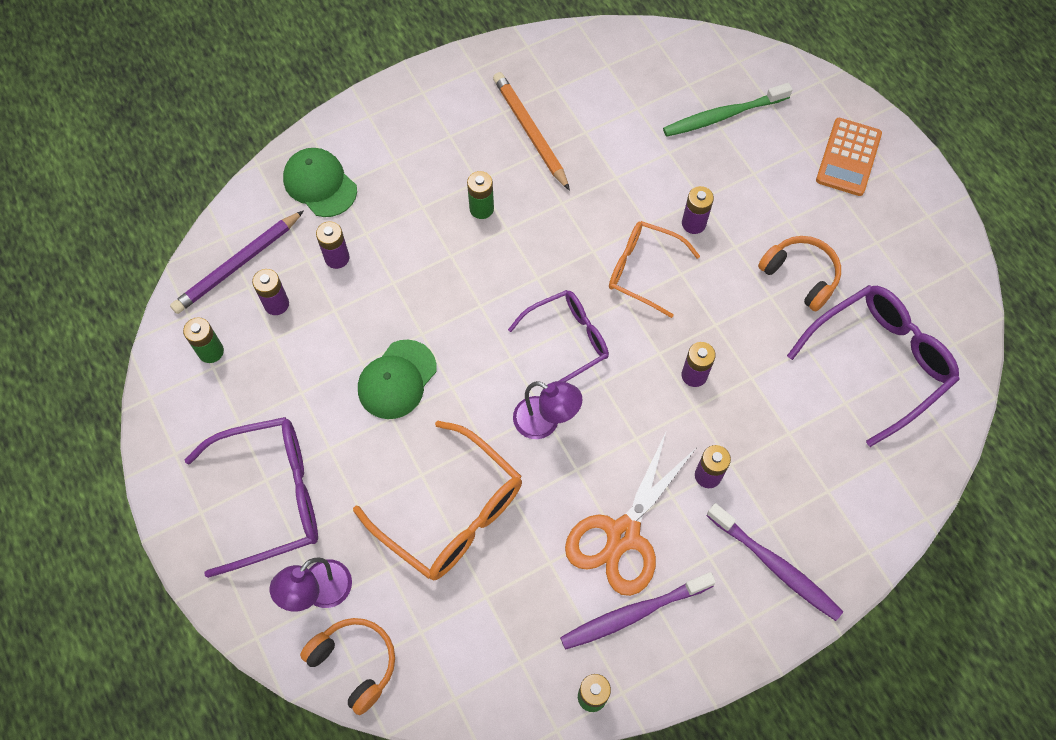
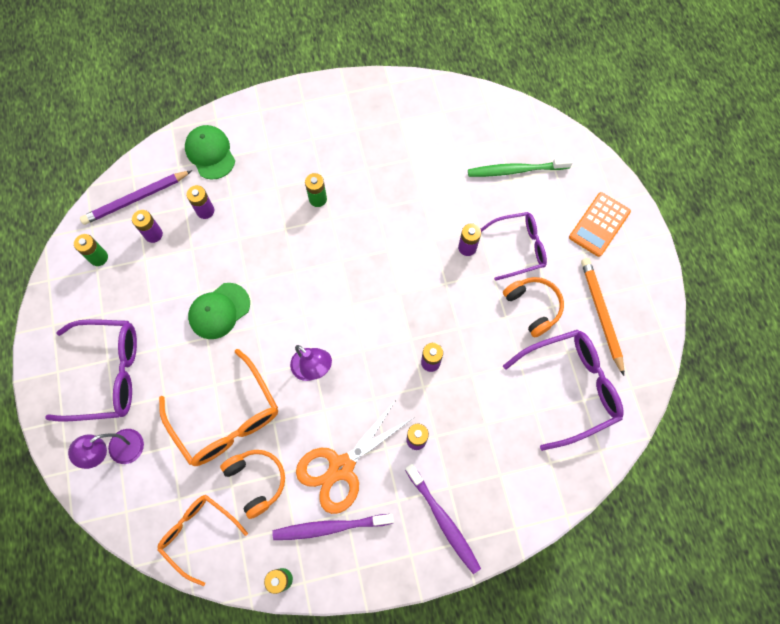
camera: 15 degrees right, 5 degrees up
(355, 663) = (127, 508): orange headphones -> orange headphones (257, 480)
(530, 131) = (371, 149): orange pencil -> orange pencil (601, 314)
(567, 341) = (347, 313): purple glasses -> purple glasses (518, 248)
(643, 270) = (419, 274): orange glasses -> orange glasses (198, 534)

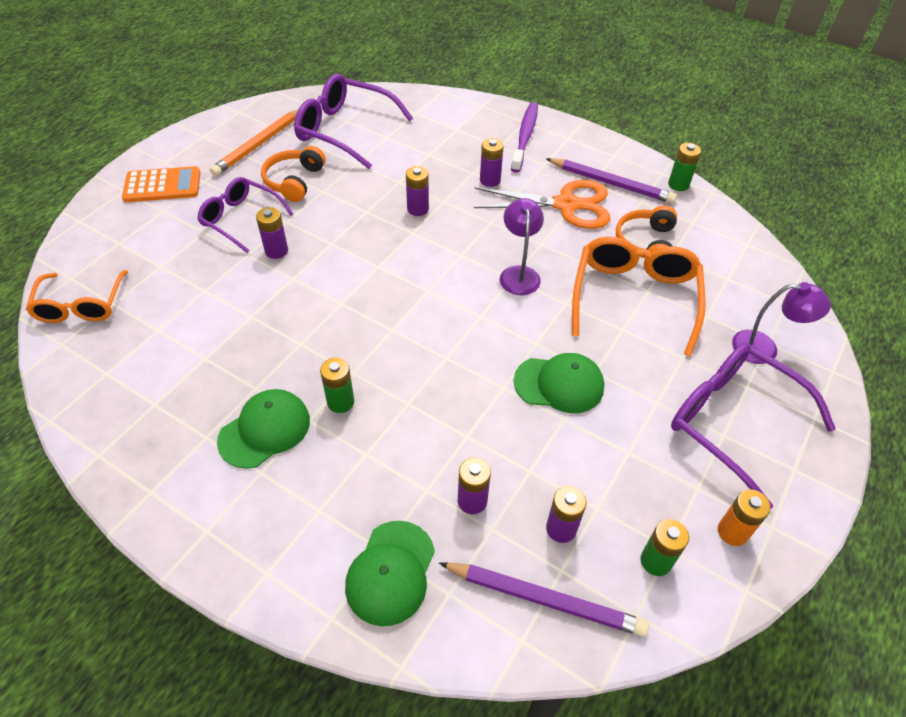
camera: 135 degrees left, 20 degrees down
(71, 304) = (732, 532): none -> orange battery
(198, 534) = (727, 247): orange glasses -> orange glasses (81, 305)
(330, 527) = (611, 184): purple toothbrush -> purple pencil
(335, 155) = (265, 430): none -> green cap
(516, 170) = (144, 268): green toothbrush -> none

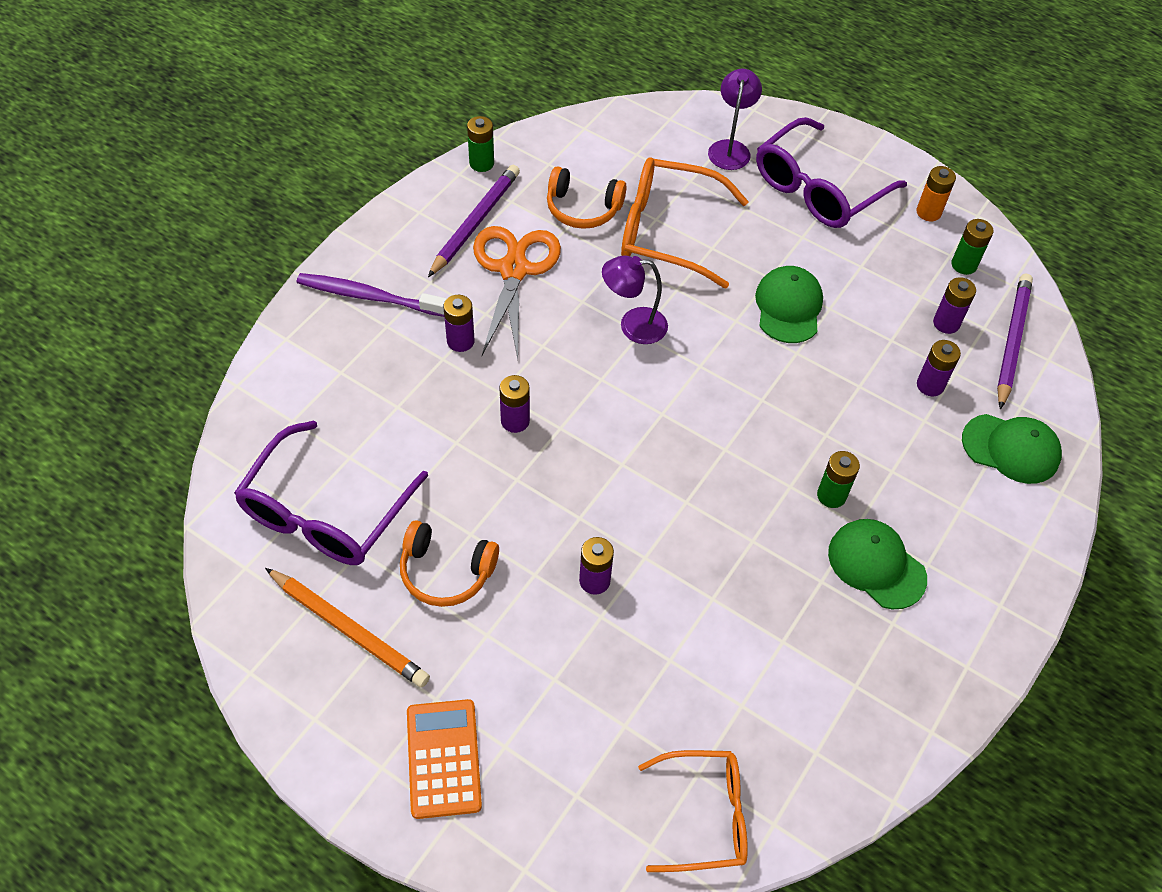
camera: 90 degrees left, 5 degrees up
(241, 219) = (528, 633): purple glasses -> none

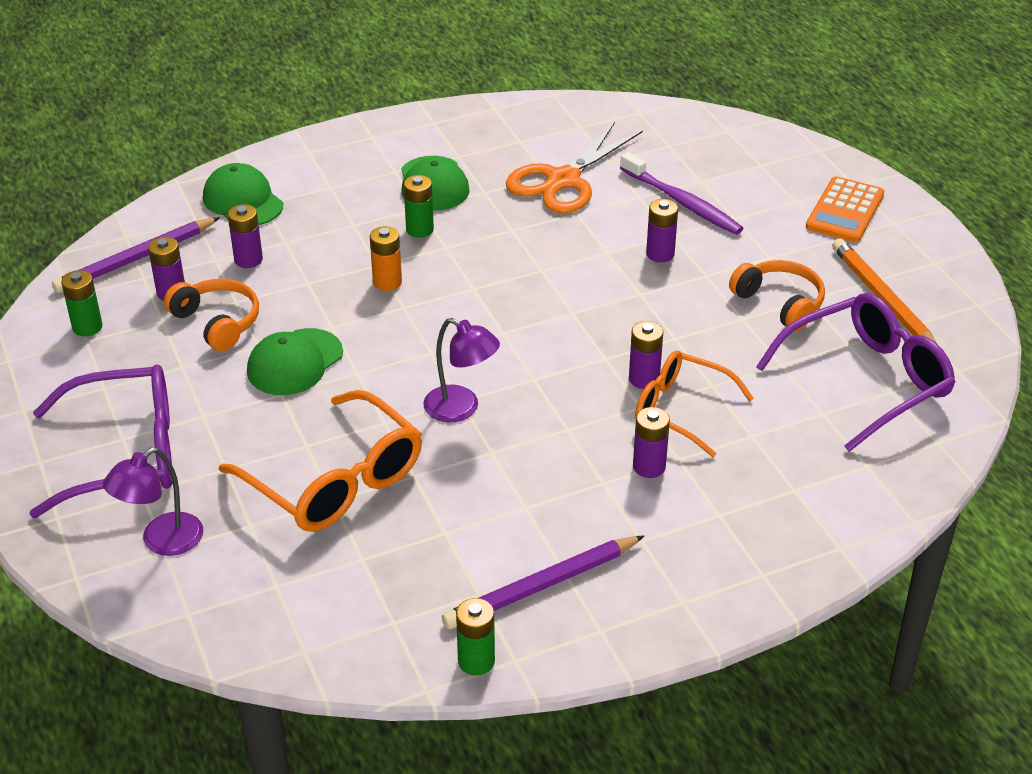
camera: 145 degrees left, 15 degrees down
(369, 296) = (721, 553): purple toothbrush -> purple toothbrush (682, 202)
(514, 269) = (538, 513): orange scissors -> orange scissors (563, 180)
(583, 208) = (403, 547): orange headphones -> orange headphones (217, 322)
(704, 815) = (681, 129): orange glasses -> orange glasses (681, 410)
(928, 212) = (50, 383): orange battery -> orange battery (387, 282)

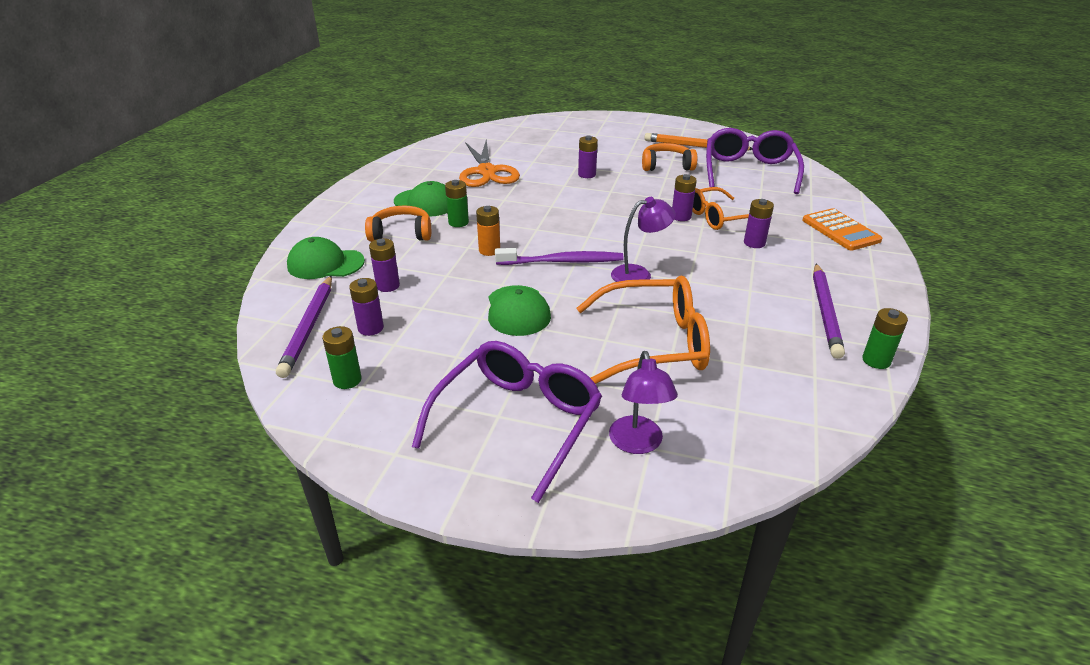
camera: 50 degrees left, 5 degrees down
(217, 322) = (432, 323): orange headphones -> orange headphones (401, 233)
(682, 202) = (555, 155): purple toothbrush -> purple toothbrush (562, 261)
(845, 211) = (620, 128): orange calculator -> orange calculator (840, 230)

